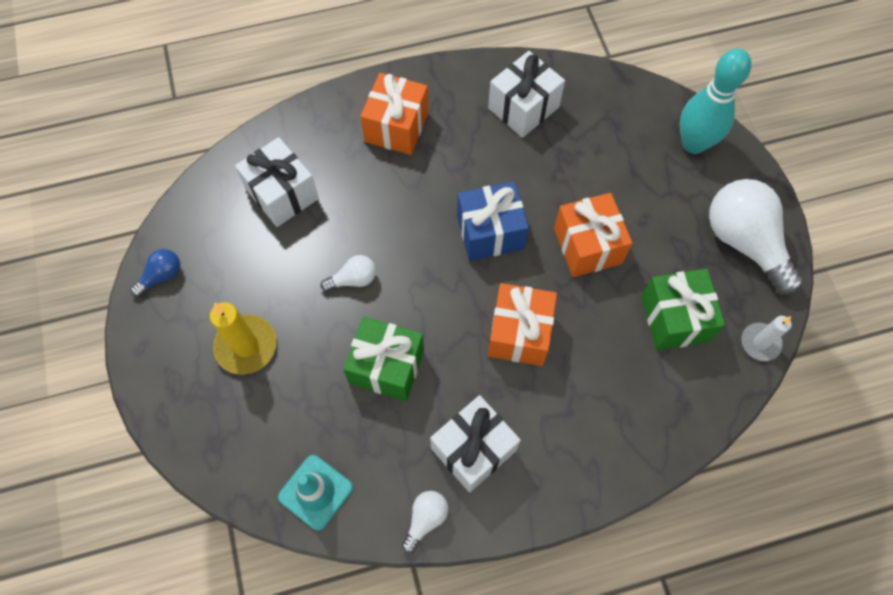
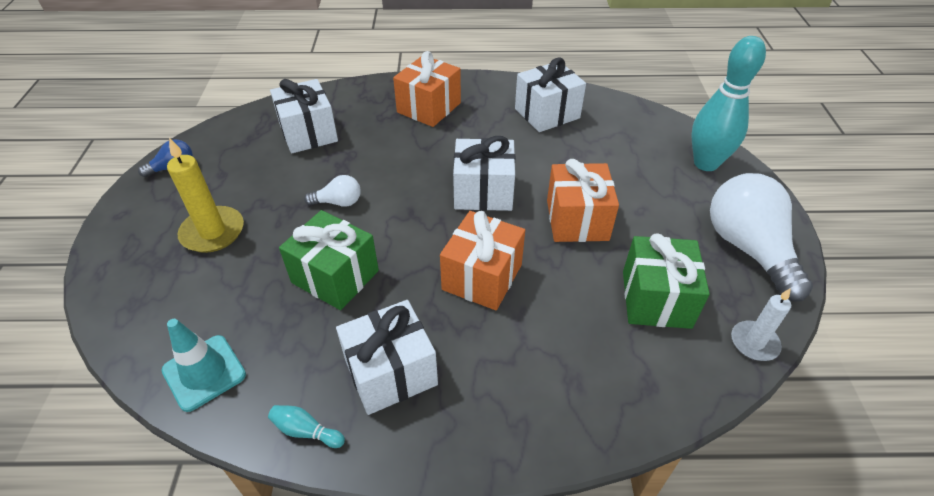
camera: 15 degrees right, 20 degrees down
(425, 519) = (306, 431): white light bulb -> turquoise bowling pin
(490, 232) = (483, 192): blue gift -> white gift

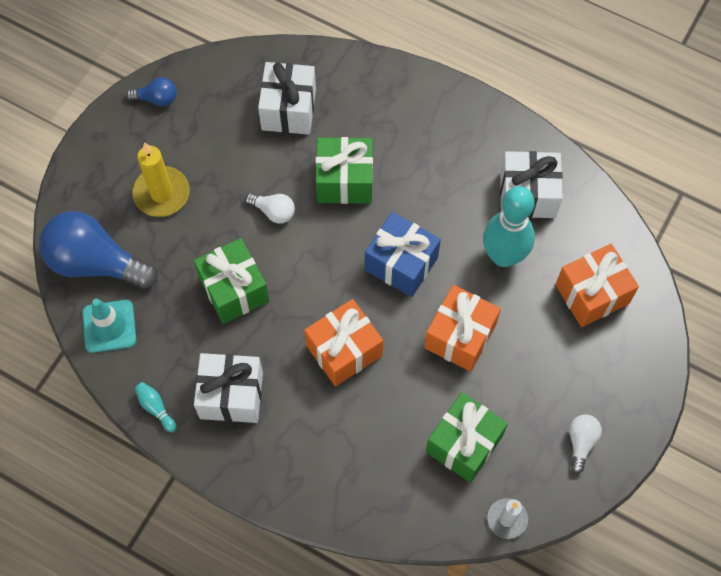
camera: 30 degrees right, 20 degrees up
(160, 319) = (96, 262): none -> blue light bulb
(390, 158) = (344, 181): none -> green gift
(429, 108) = (418, 129): orange gift -> orange gift (592, 294)
(483, 192) = (401, 263): white gift -> blue gift
(705, 163) = (629, 337): turquoise bowling pin -> turquoise bowling pin (503, 256)
(748, 249) = (581, 442): white light bulb -> white light bulb, size x0.46

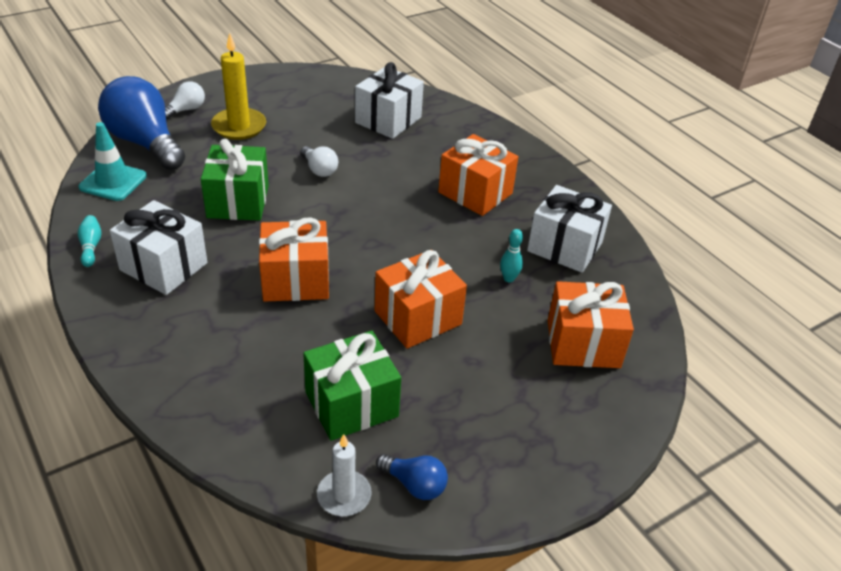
camera: 25 degrees right, 25 degrees down
(156, 99) = (289, 79): blue light bulb -> blue light bulb (414, 484)
(344, 181) = (398, 175): green gift -> none
(401, 263) = (403, 244): blue gift -> none
(422, 168) = (475, 193): none -> orange gift
(503, 256) = (508, 278): turquoise bowling pin -> turquoise bowling pin, size x0.40
(581, 442) = (484, 464): white light bulb -> white light bulb (186, 110)

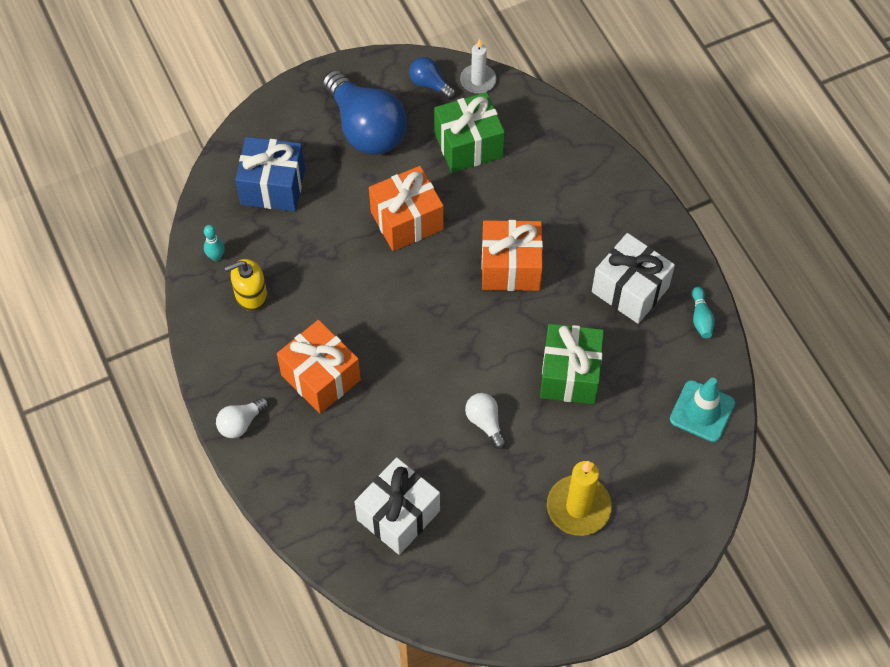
camera: 170 degrees left, 20 degrees up
(145, 143) = (681, 478): blue light bulb -> blue light bulb (365, 128)
(186, 110) = (645, 544): white light bulb -> white light bulb (241, 423)
(508, 278) = (316, 259): turquoise bowling pin -> turquoise bowling pin (216, 257)
(564, 247) = (251, 295): white gift -> yellow soap dispenser
(583, 344) = (273, 186): orange gift -> blue gift

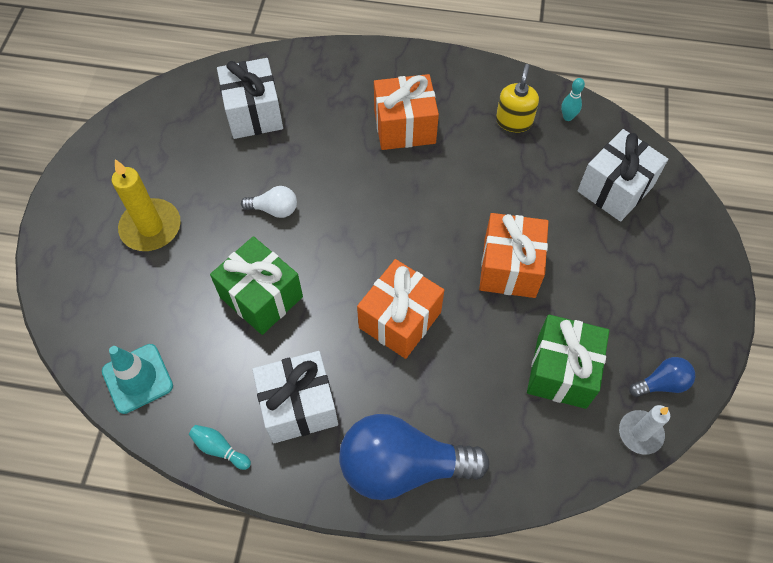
camera: 125 degrees right, 0 degrees up
(241, 423) = (406, 63): white light bulb -> none
(273, 186) = (615, 189): blue gift -> white gift
(365, 128) = (638, 294): blue light bulb -> blue light bulb (402, 466)

